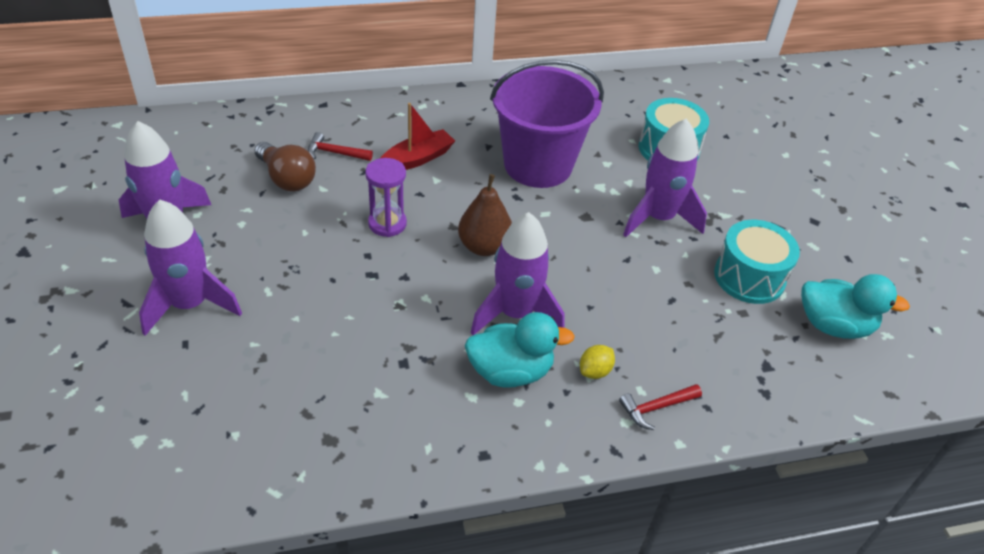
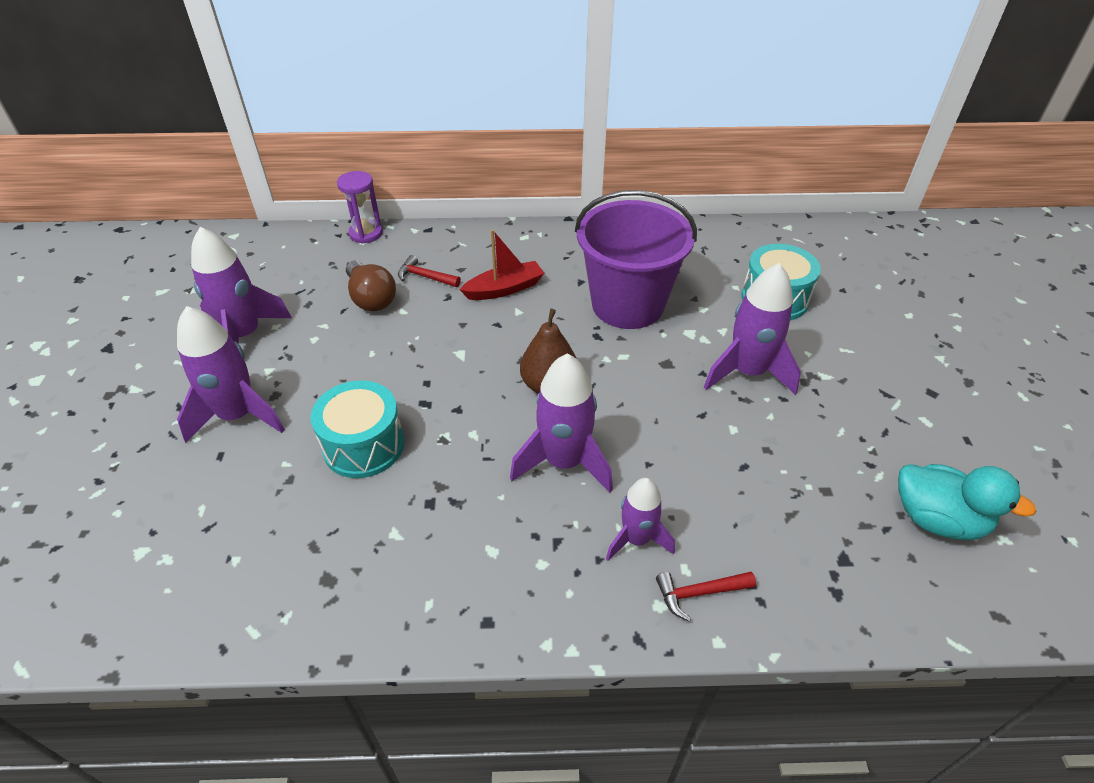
camera: 15 degrees right, 0 degrees up
(387, 224) = (456, 352): purple hourglass -> purple hourglass (366, 233)
(510, 371) = (542, 527): turquoise duck -> none
(595, 371) = (636, 539): yellow lemon -> purple rocket
(749, 277) = (841, 449): turquoise drum -> turquoise drum (363, 445)

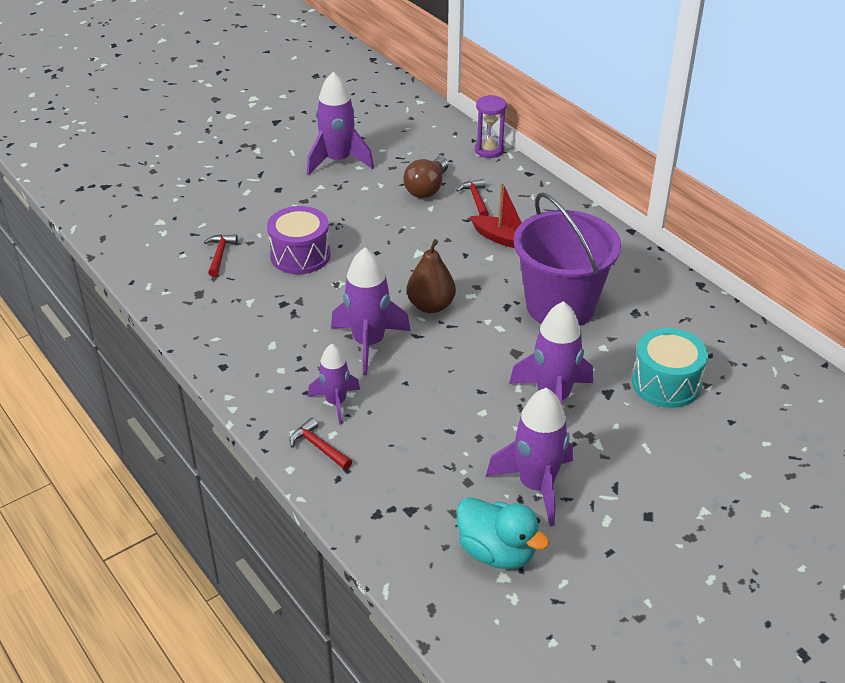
camera: 55 degrees right, 5 degrees down
(238, 415) = (275, 197): purple rocket -> purple rocket (536, 486)
(279, 520) = (220, 255): none -> red hammer
(363, 445) = (300, 255): turquoise drum -> purple drum
(937, 519) = (497, 552): turquoise duck -> turquoise duck turned 45 degrees counterclockwise

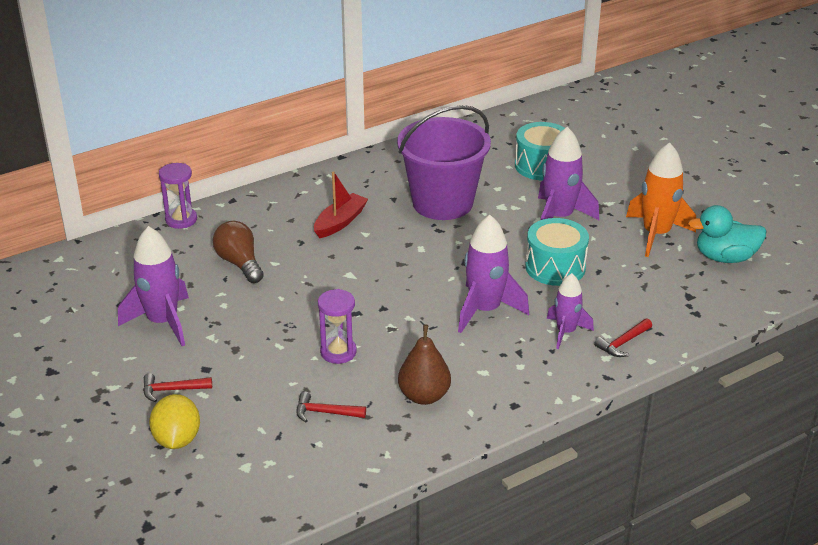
camera: 85 degrees left, 5 degrees down
(194, 186) = (177, 439): none -> yellow lemon
(300, 255) = (338, 352): purple drum -> purple hourglass
(427, 189) = (239, 263): brown light bulb -> brown light bulb turned 150 degrees counterclockwise
(431, 306) = (433, 271): brown pear -> brown pear (424, 396)
(452, 395) = (555, 267): none -> turquoise drum
(475, 199) = (267, 234): red hammer -> red hammer (172, 390)
(497, 552) = (725, 257): turquoise duck -> turquoise duck turned 135 degrees counterclockwise
(536, 486) = (656, 234): purple rocket -> orange rocket

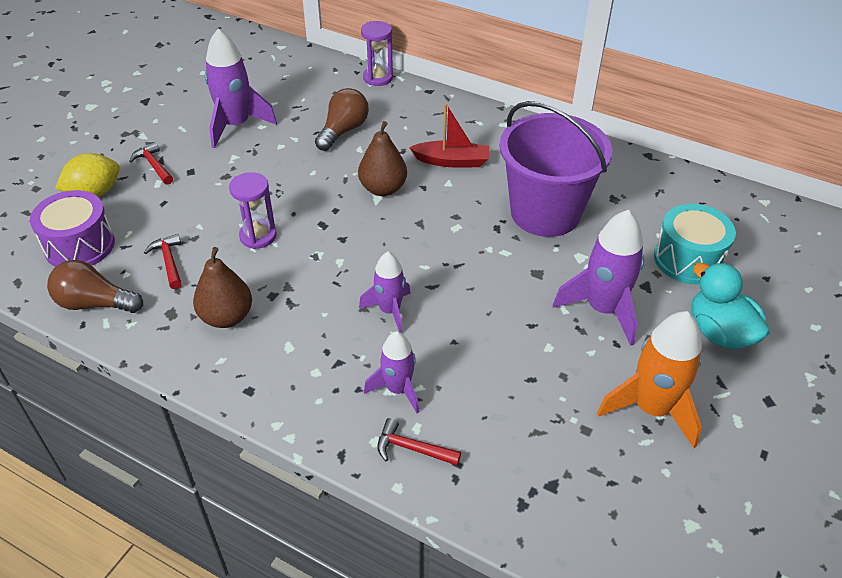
camera: 60 degrees right, 10 degrees up
(251, 465) = (80, 246): none -> purple drum
(340, 267) = (383, 189): none -> brown pear
(342, 471) = (94, 303): none -> brown light bulb
(485, 310) = (390, 311): purple rocket -> purple rocket, size x0.62
(555, 267) = (508, 339): turquoise drum -> none
(725, 257) = (666, 498): turquoise duck -> turquoise duck (719, 333)

